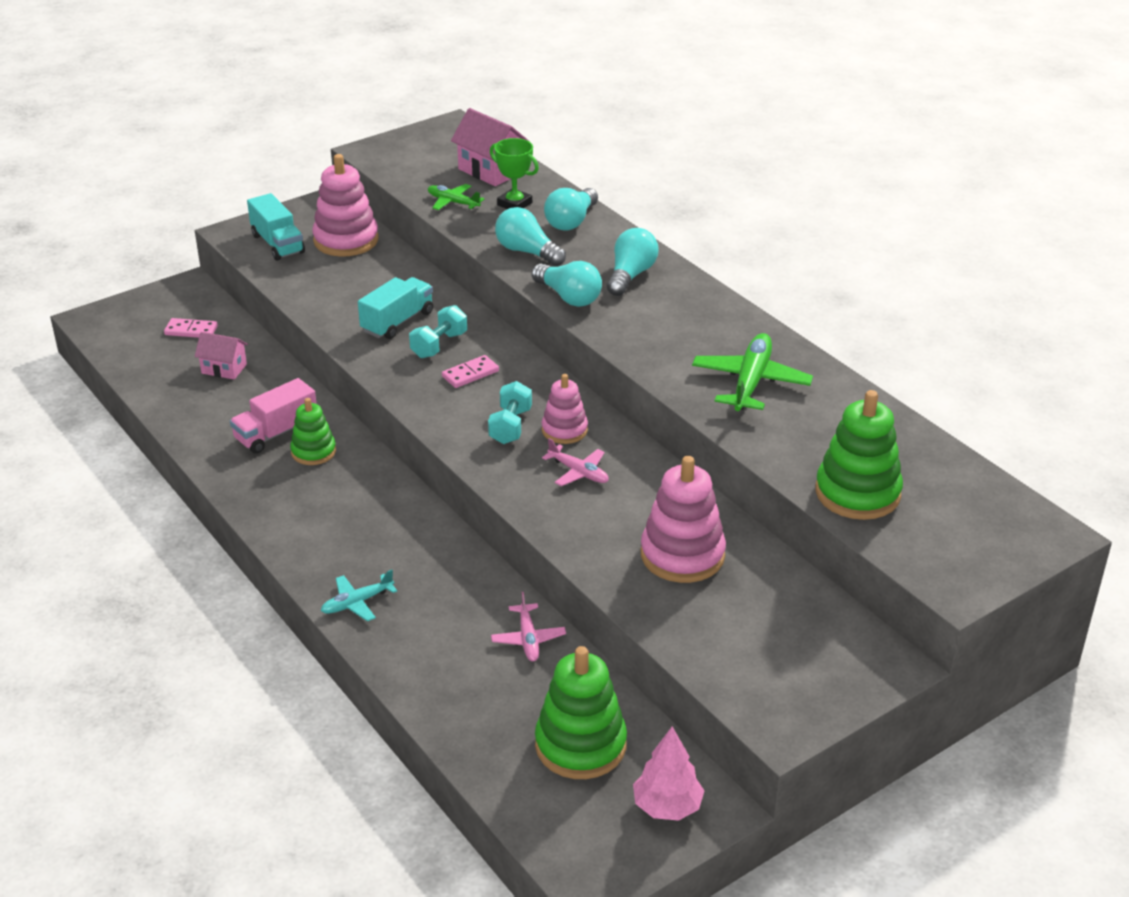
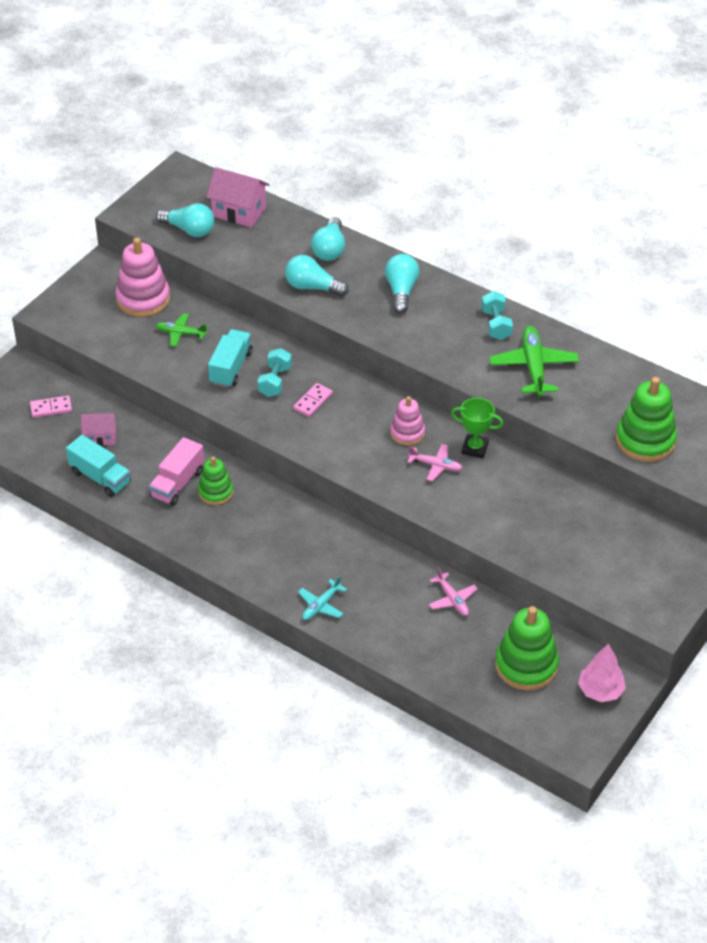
camera: 20 degrees left, 10 degrees up
(277, 244) = (90, 316): turquoise truck -> turquoise truck (100, 477)
(453, 202) = (228, 251): green plane -> green plane (181, 333)
(510, 426) = (367, 440): turquoise dumbbell -> turquoise dumbbell (496, 325)
(514, 204) = (276, 242): green trophy -> green trophy (474, 448)
(569, 297) = (367, 323): turquoise light bulb -> turquoise light bulb (189, 230)
(682, 555) = (539, 513): pink stacking toy -> none

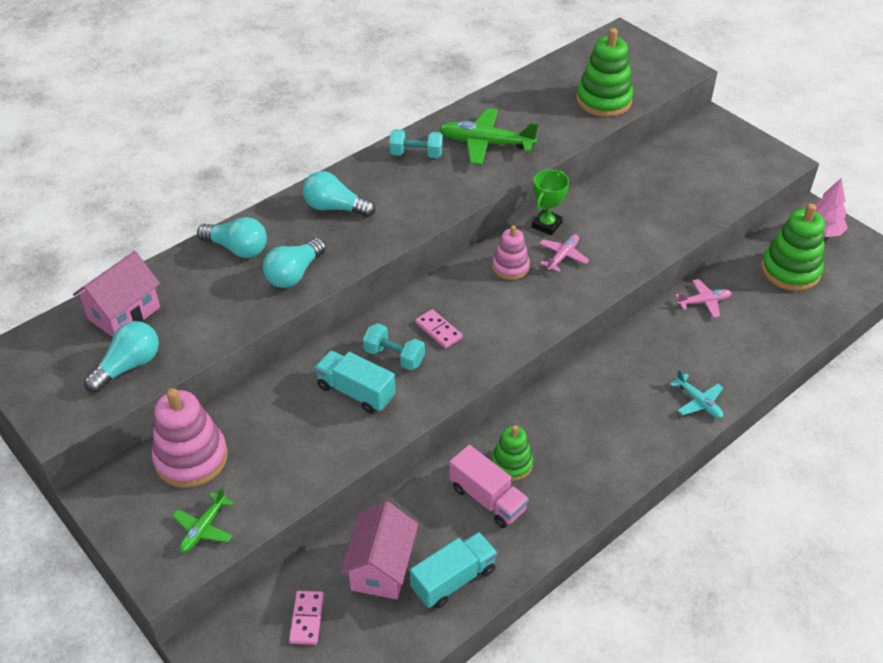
camera: 75 degrees left, 0 degrees up
(100, 437) = (381, 568): pink house -> pink house, size x1.58
(181, 333) = (274, 429): green plane -> green plane (204, 528)

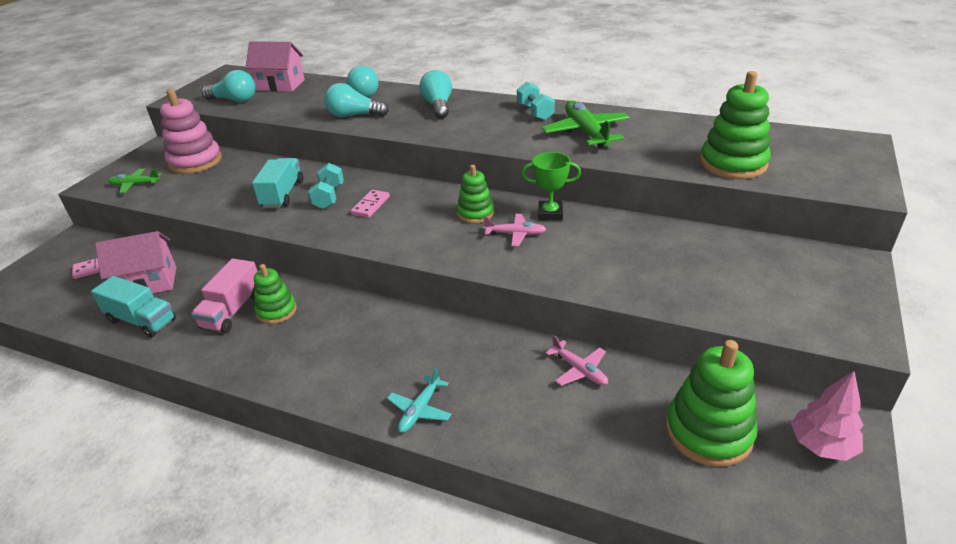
camera: 65 degrees right, 10 degrees down
(510, 267) = (475, 213): pink stacking toy -> green stacking toy

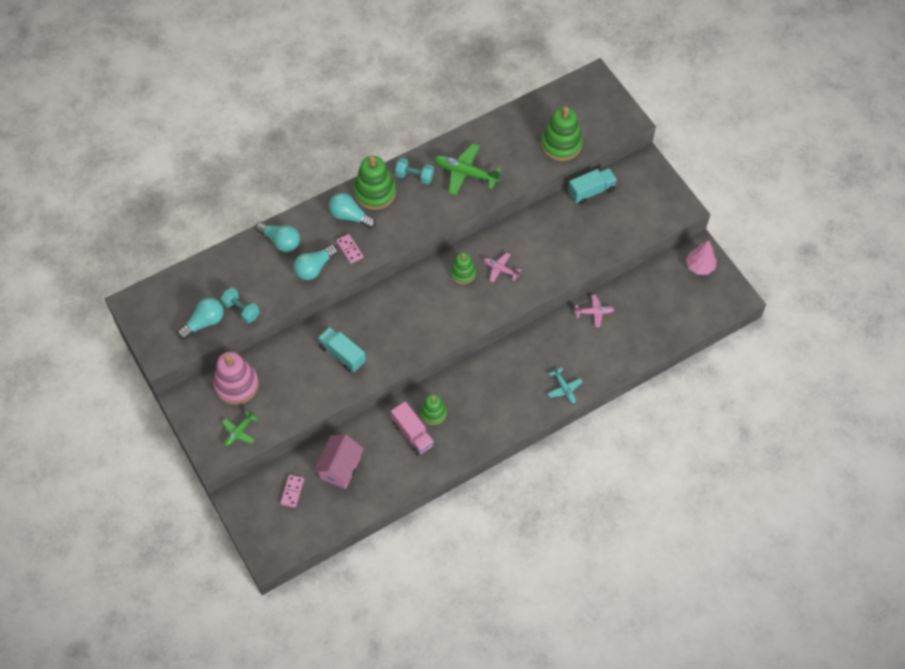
camera: 55 degrees left, 25 degrees up
(142, 320) = (380, 482): turquoise truck -> turquoise truck (591, 191)
(280, 85) = (204, 282): pink house -> none
(329, 197) = (371, 332): turquoise dumbbell -> turquoise dumbbell (241, 310)
(370, 205) = (403, 316): pink domino -> pink domino (349, 249)
(515, 234) = (500, 269): pink plane -> pink plane turned 105 degrees counterclockwise
(550, 214) = (497, 241): green trophy -> none
(708, 432) = (664, 296): green stacking toy -> green stacking toy (375, 192)

